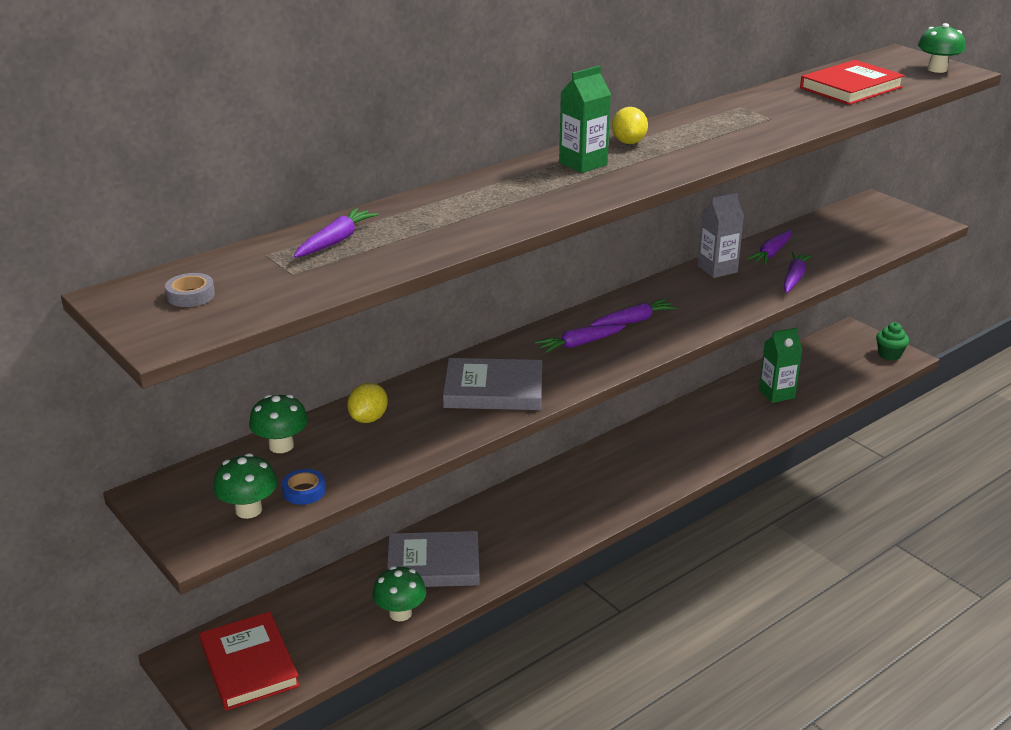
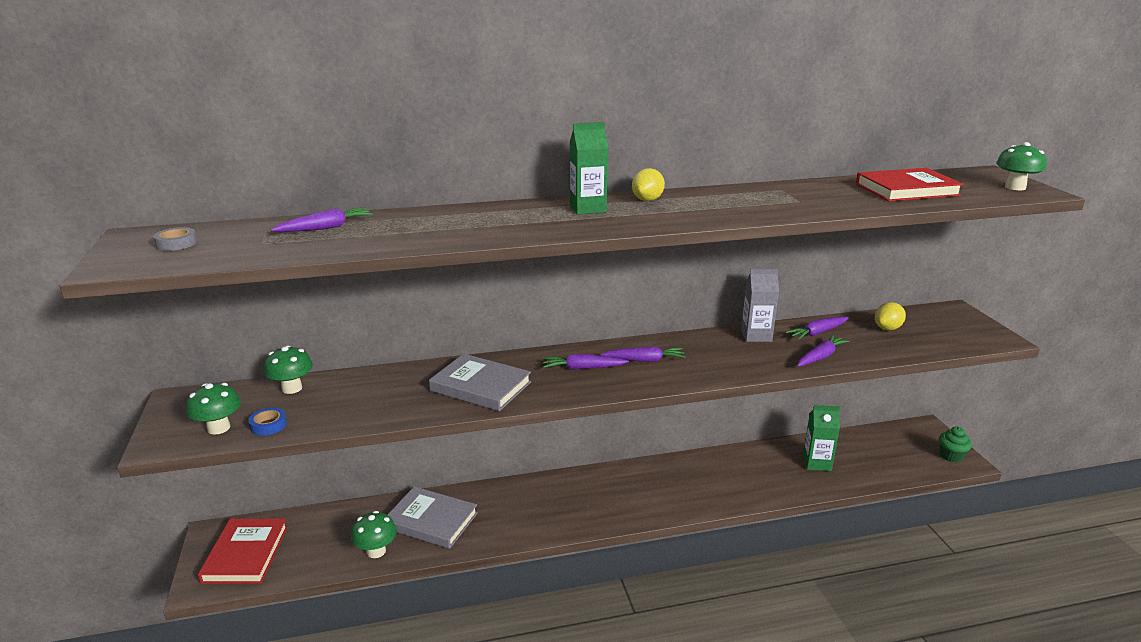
camera: 25 degrees right, 5 degrees down
(368, 418) = (370, 384): yellow lemon -> yellow lemon (887, 328)

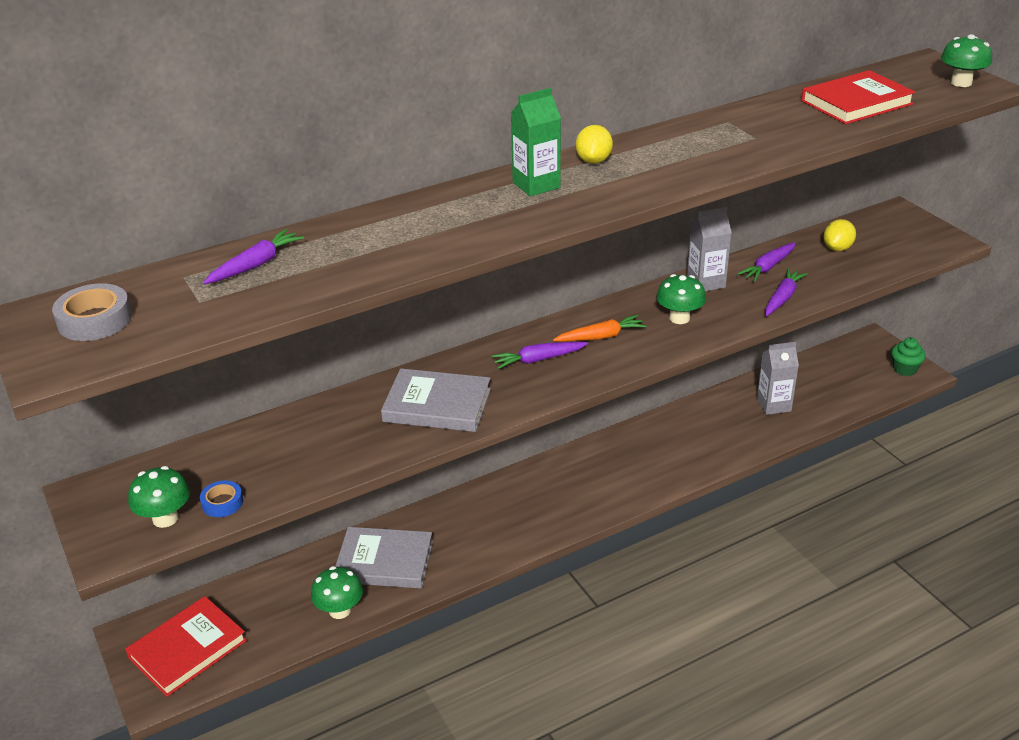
camera: 15 degrees left, 10 degrees up
(176, 243) = (95, 320): grey tape -> grey tape, size x1.58
(245, 554) = (187, 649): red book -> red book turned 60 degrees clockwise
(292, 388) = (217, 451): green mushroom -> green mushroom (679, 318)
(644, 360) = (600, 337): purple carrot -> orange carrot
(817, 463) = (773, 405): green carton -> grey carton

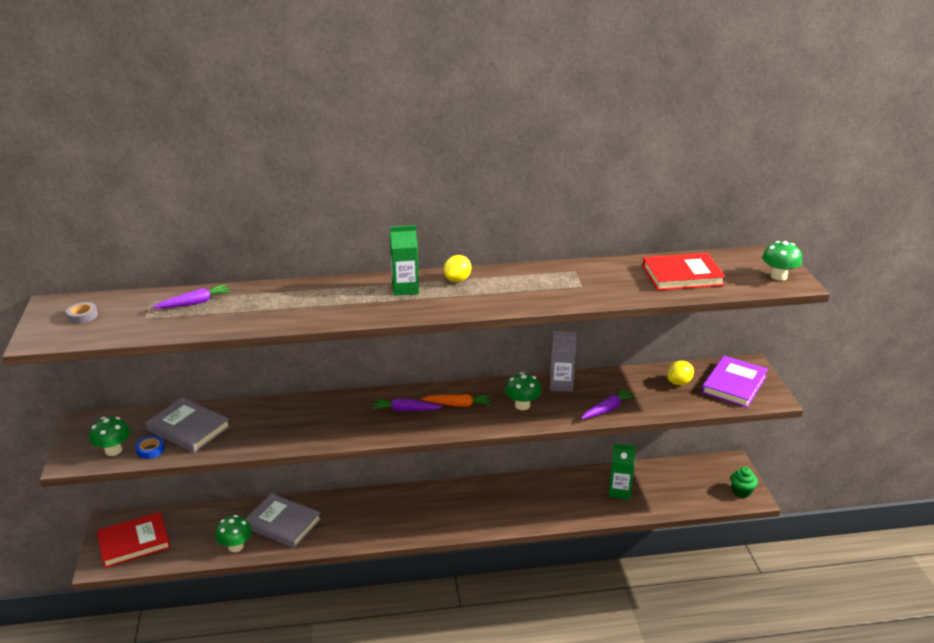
camera: 20 degrees right, 5 degrees down
(95, 320) = (82, 316): grey tape -> grey tape, size x0.63
(437, 405) = (319, 423): grey book -> grey book (188, 428)
(768, 267) = (615, 384): purple carrot -> none
(773, 405) = (619, 491): grey carton -> green carton
(898, 236) = (734, 384): none -> purple book

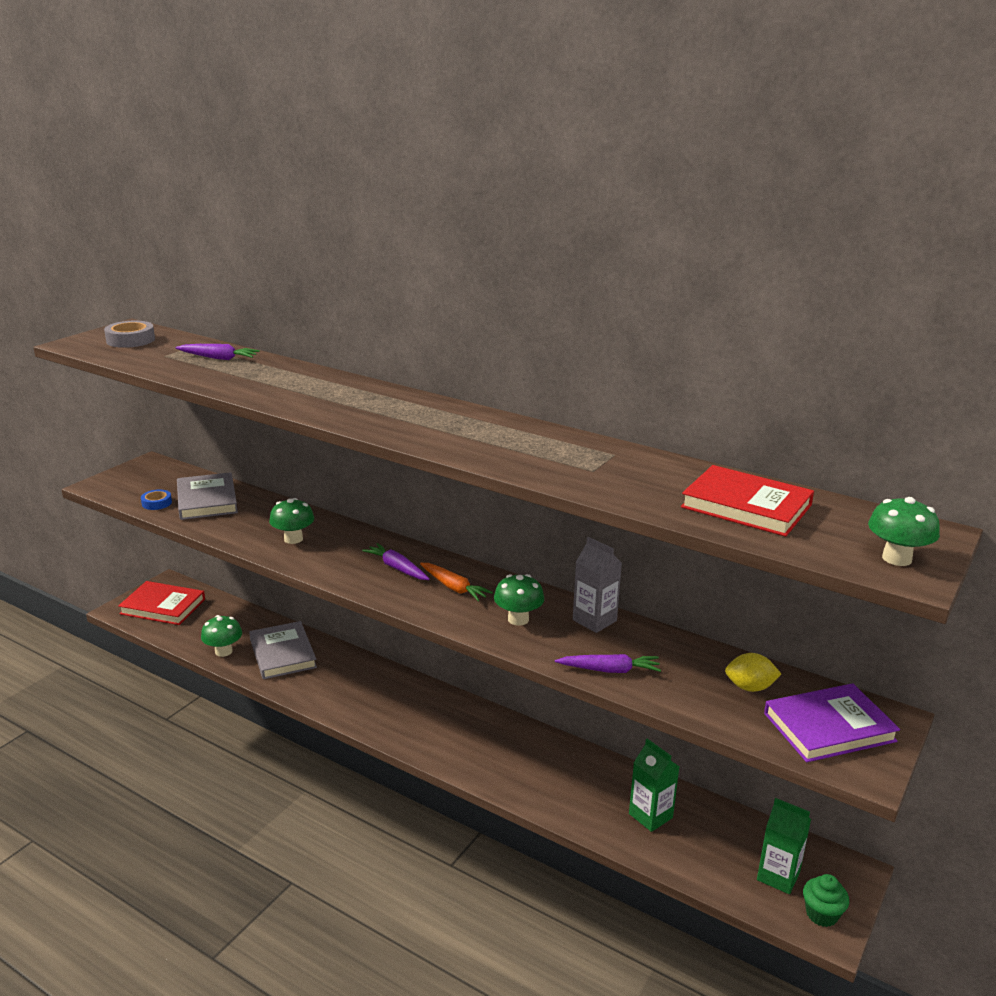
camera: 40 degrees right, 5 degrees down
(82, 316) = (130, 340): grey tape -> grey tape, size x1.58
(113, 450) = (134, 491): green mushroom -> green mushroom (293, 539)
(405, 288) = (405, 407): green carton -> green carton (778, 876)
(457, 280) = (470, 418): yellow lemon -> none

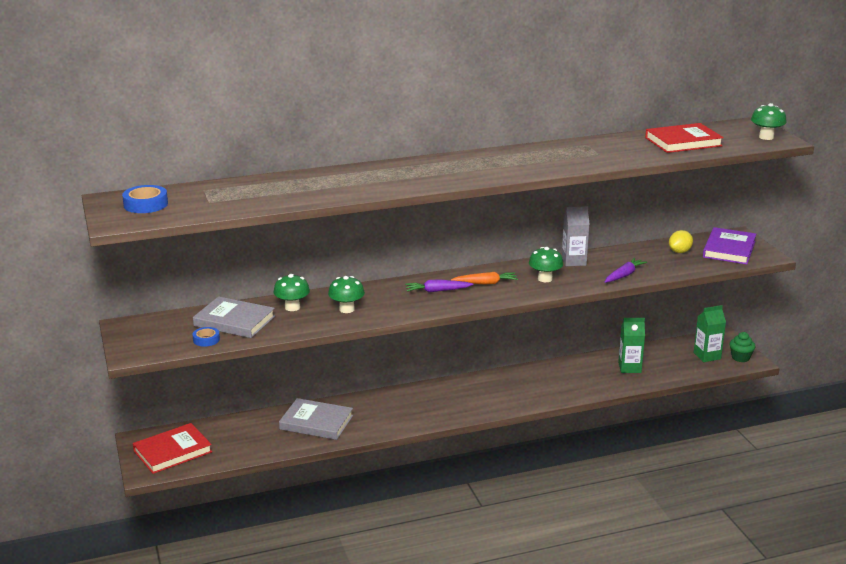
camera: 50 degrees left, 0 degrees up
(130, 340) = (145, 204): grey tape -> blue tape
(218, 358) = (248, 188): purple carrot -> none
(223, 651) = (278, 444): green mushroom -> green mushroom (292, 307)

